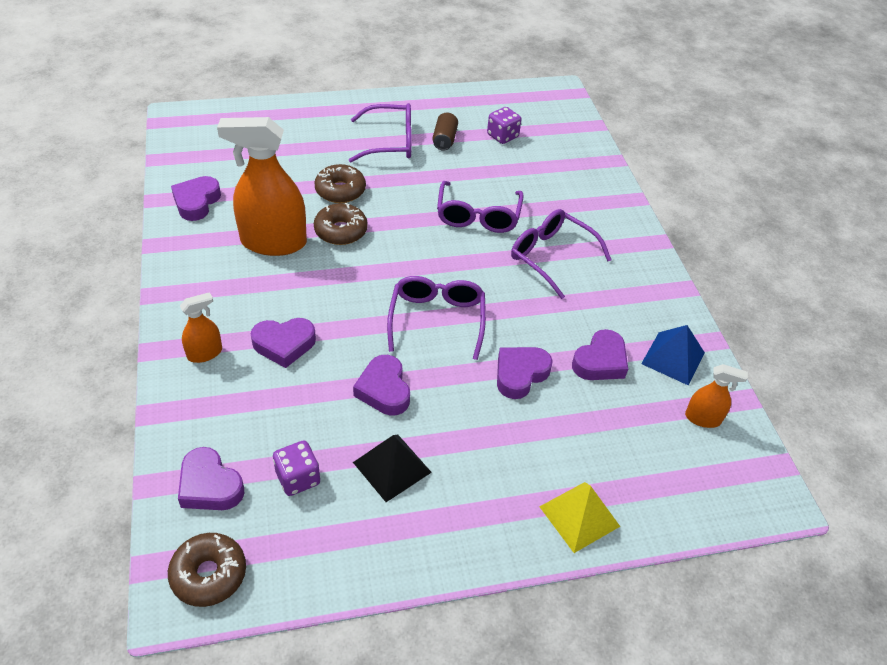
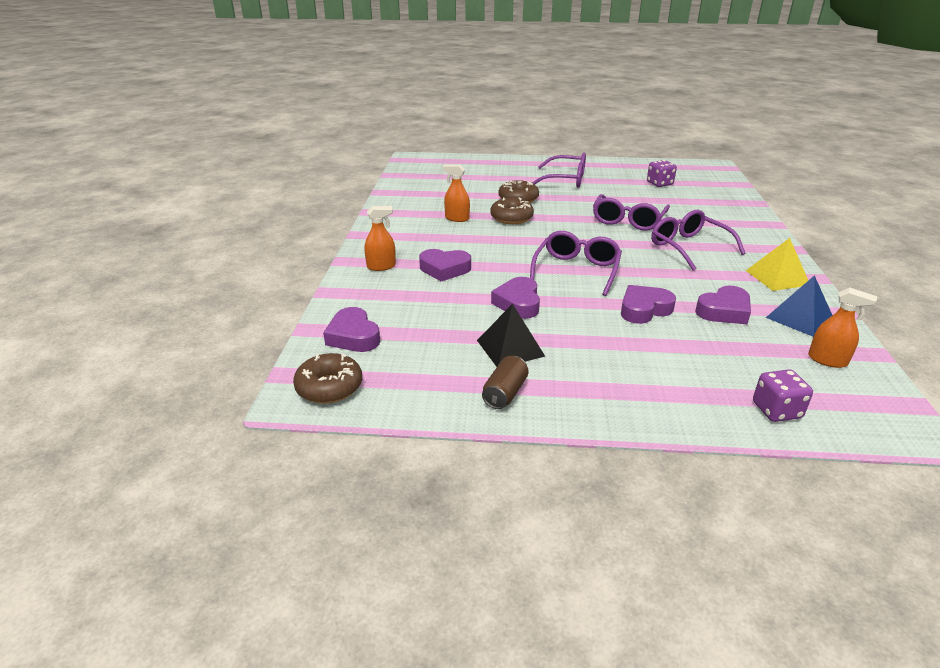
camera: 20 degrees right, 15 degrees down
(196, 202) = (408, 195): purple heart -> none
(273, 242) = (457, 218): orange spray bottle -> orange spray bottle, size x0.48
(298, 478) = (426, 342): purple dice -> purple dice (776, 410)
(444, 139) = (610, 182): brown can -> brown can (505, 393)
(579, 516) = (683, 406): yellow pyramid -> yellow pyramid (777, 277)

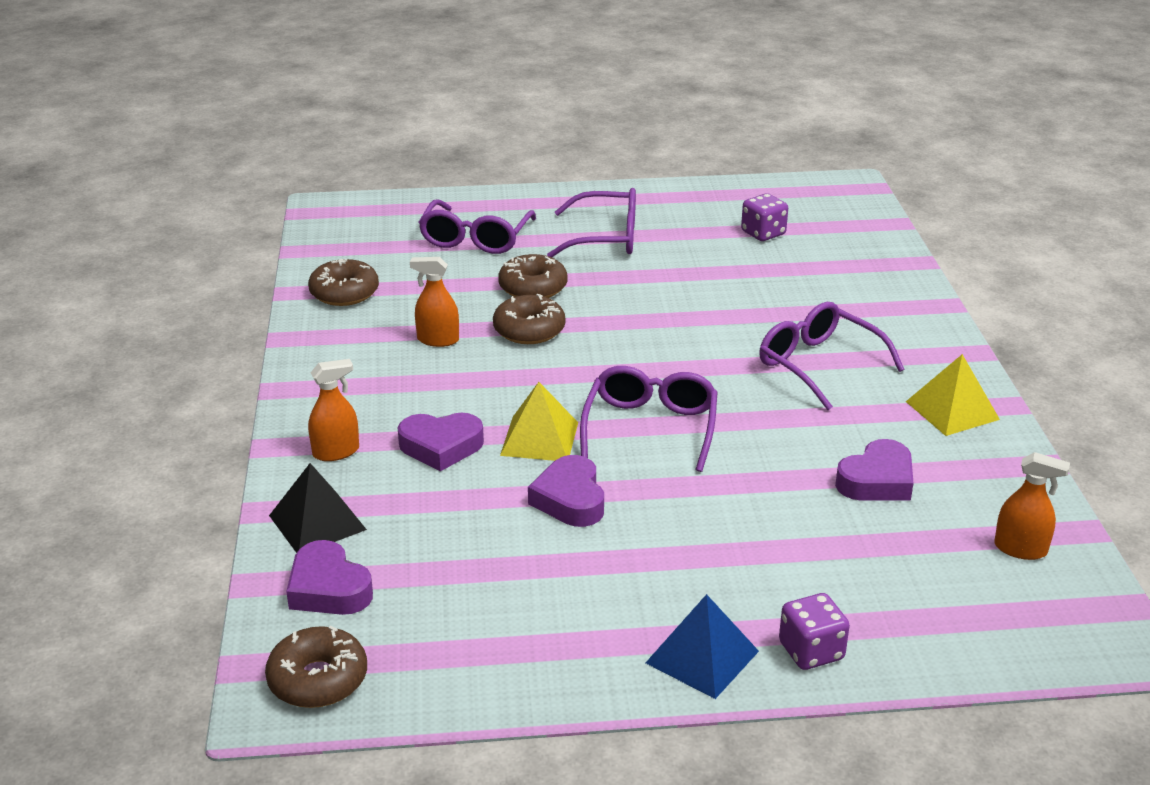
camera: 10 degrees left, 0 degrees up
(410, 194) = (344, 293): none -> brown donut
(505, 393) = (579, 657): brown can -> none
(506, 270) = (539, 438): none -> yellow pyramid
(510, 348) = (572, 581): black pyramid -> black pyramid (317, 522)
(628, 220) = (719, 318): purple glasses -> purple glasses (475, 238)
(644, 309) = (760, 490): purple heart -> none
(776, 410) = (952, 637): purple dice -> purple dice (811, 651)
(799, 318) = (984, 481): blue pyramid -> blue pyramid (702, 657)

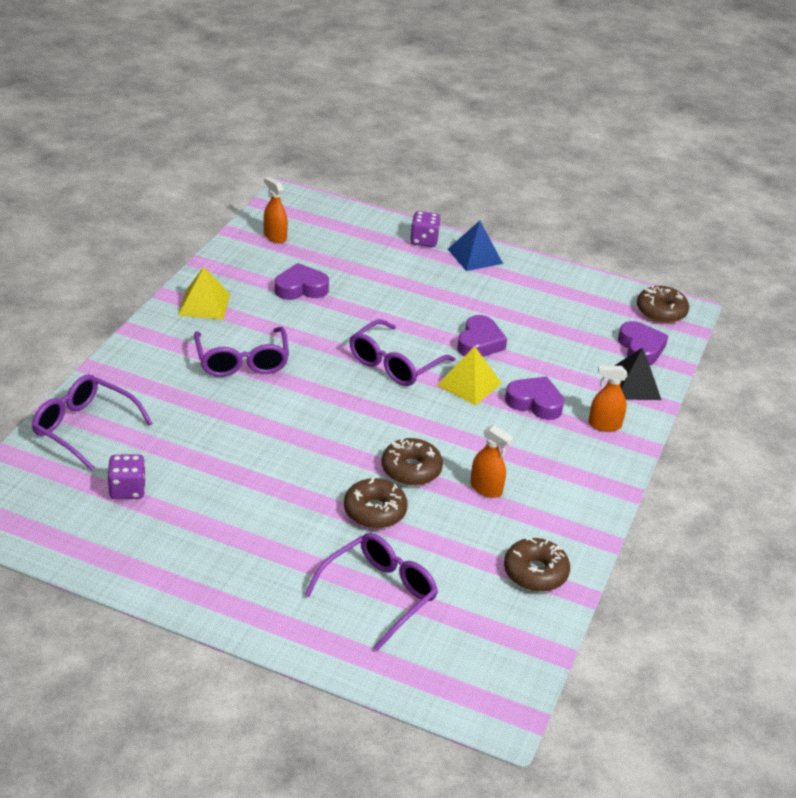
camera: 155 degrees left, 5 degrees up
(605, 238) = (264, 543): purple glasses -> purple glasses (84, 428)

